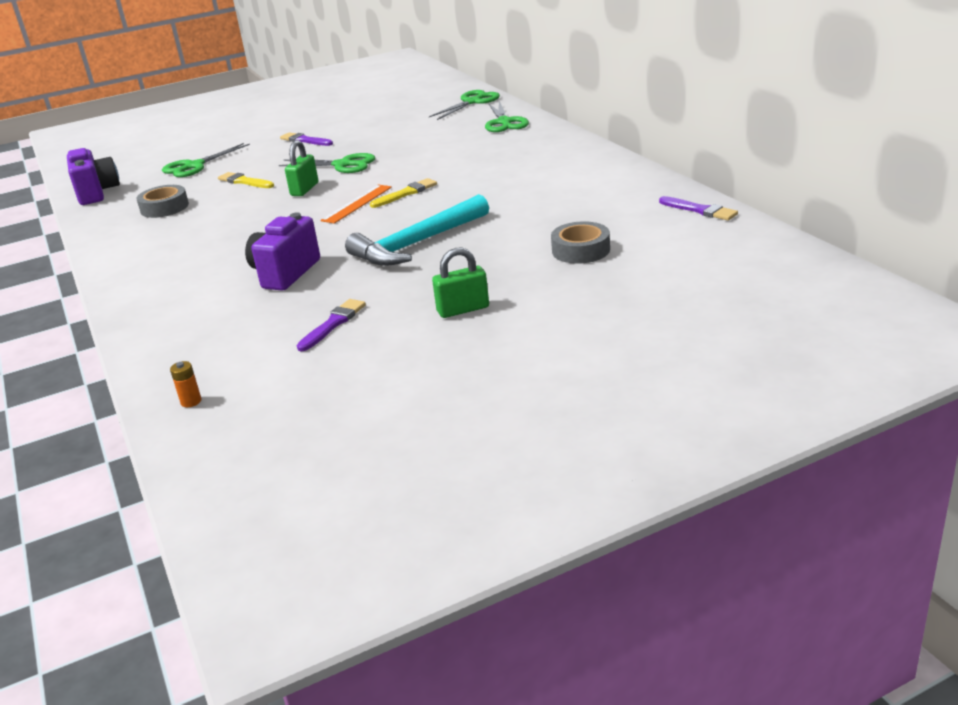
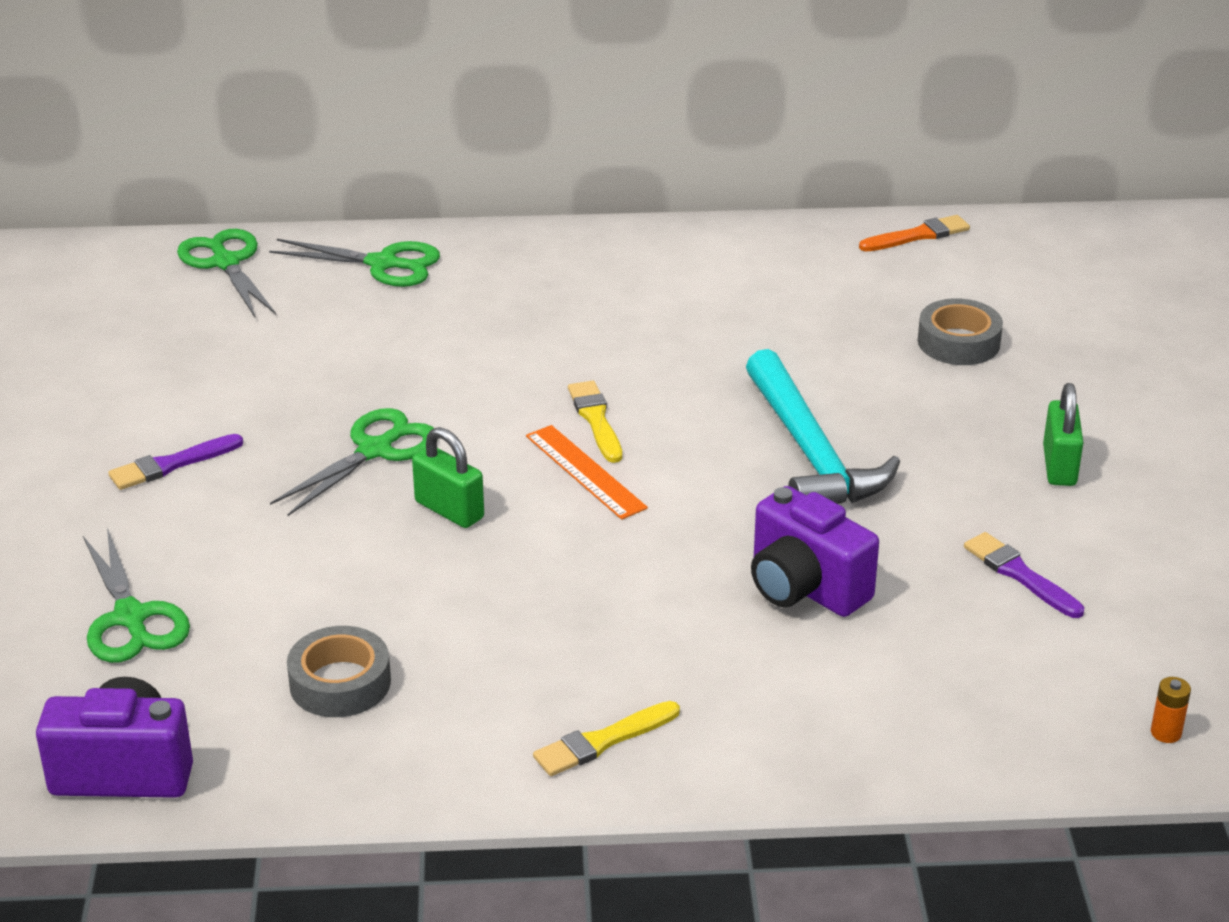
camera: 70 degrees left, 5 degrees up
(244, 182) = (317, 568): yellow brush -> yellow brush (602, 741)
(700, 210) = (918, 235): purple brush -> orange brush

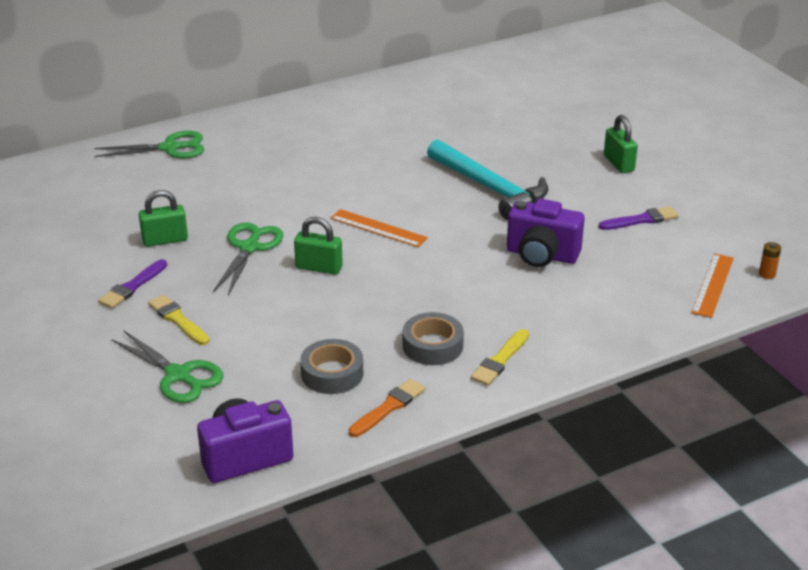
camera: 25 degrees left, 0 degrees up
(226, 263) = (71, 169): green scissors -> none
(268, 406) = (165, 240): none -> green padlock
(596, 419) = (362, 200): yellow brush -> yellow brush (178, 320)
(918, 235) = (458, 68): orange brush -> orange brush (388, 407)
(958, 342) = (521, 116): grey tape -> grey tape (432, 346)
(1019, 574) = (641, 220): purple brush -> purple brush turned 135 degrees clockwise
(1052, 723) = (712, 285): none -> orange ruler

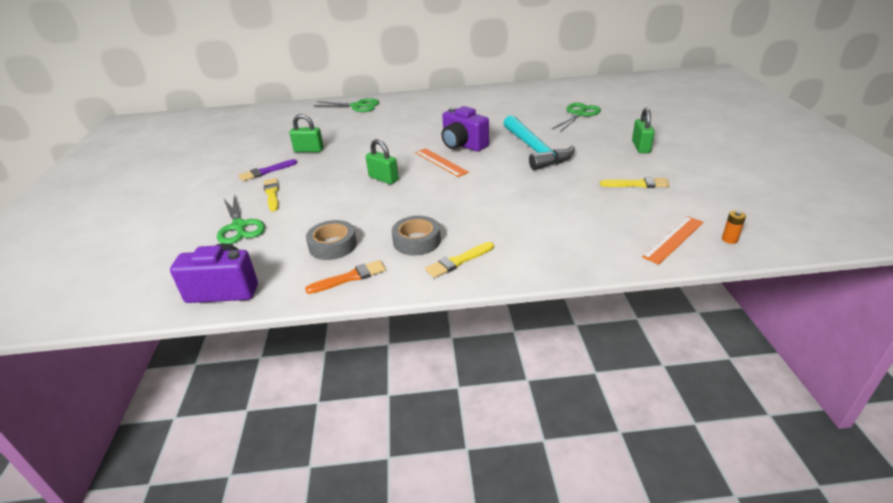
camera: 25 degrees right, 0 degrees up
(249, 248) = (352, 161): green scissors -> green scissors (578, 114)
(541, 255) = (542, 195): purple camera -> purple camera (463, 145)
(641, 220) = (637, 184): purple brush -> yellow brush

